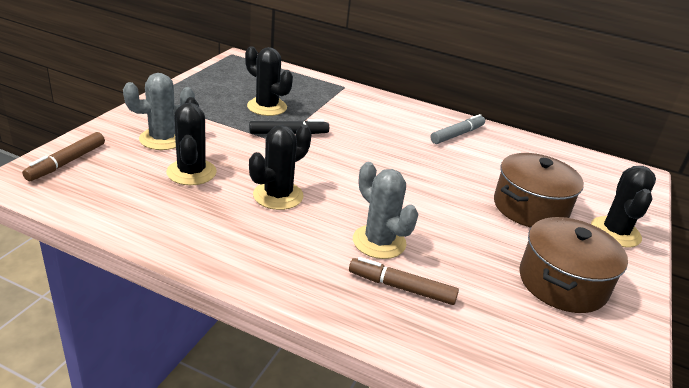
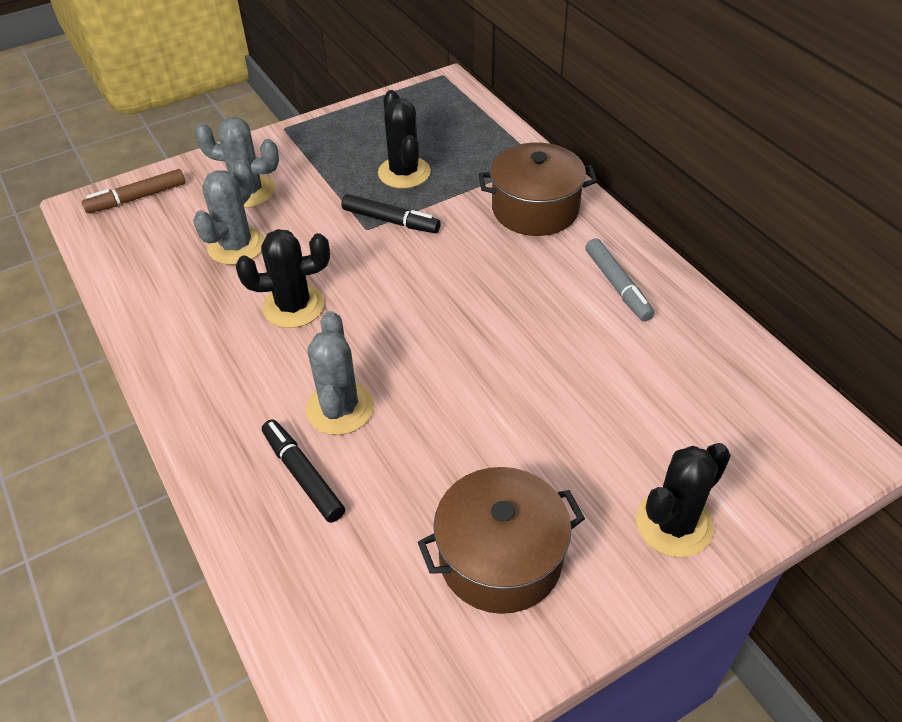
camera: 40 degrees right, 15 degrees up
(191, 172) = (236, 246): black cactus -> grey cactus
(401, 287) = (303, 475): brown marker -> black marker
(457, 135) = (617, 285): grey marker -> grey marker turned 75 degrees clockwise
(530, 207) = (588, 436): brown pot -> brown pot (535, 209)

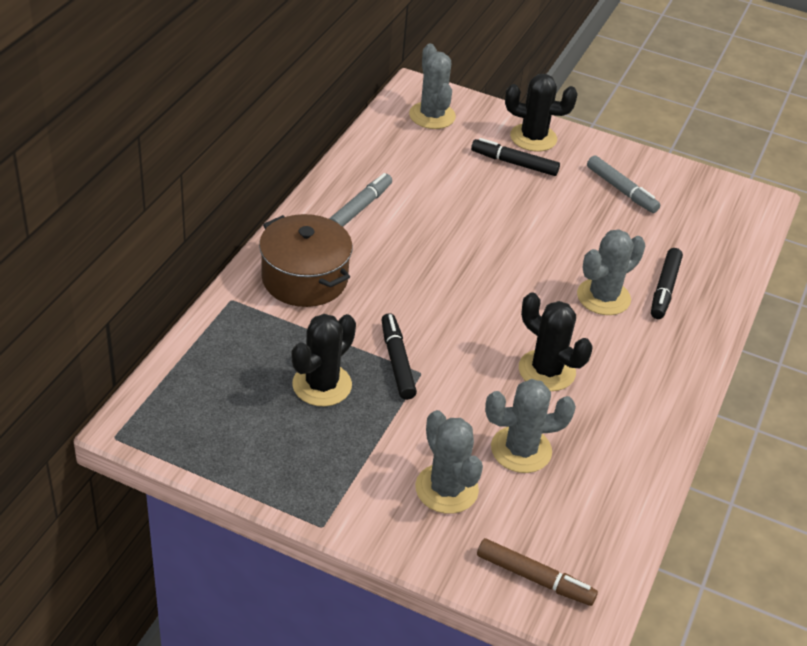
camera: 130 degrees left, 5 degrees down
(500, 558) = (621, 190): brown pot -> grey marker
(625, 466) = (514, 163): none -> black marker
(776, 433) = (432, 116): none -> grey cactus

